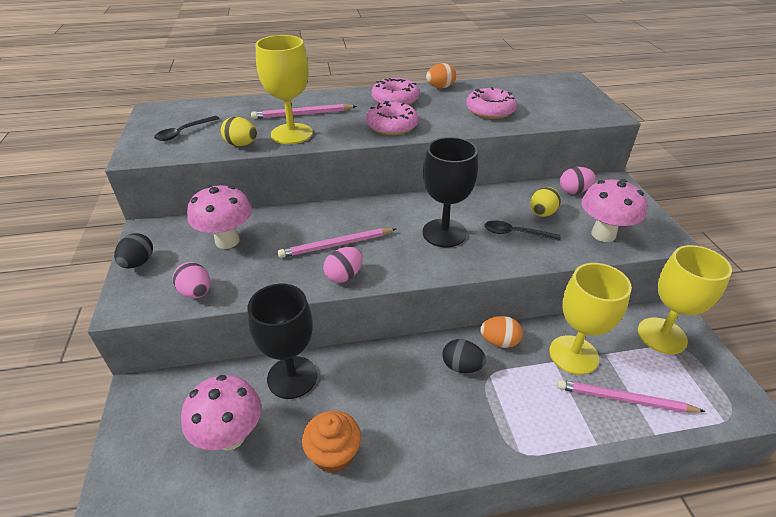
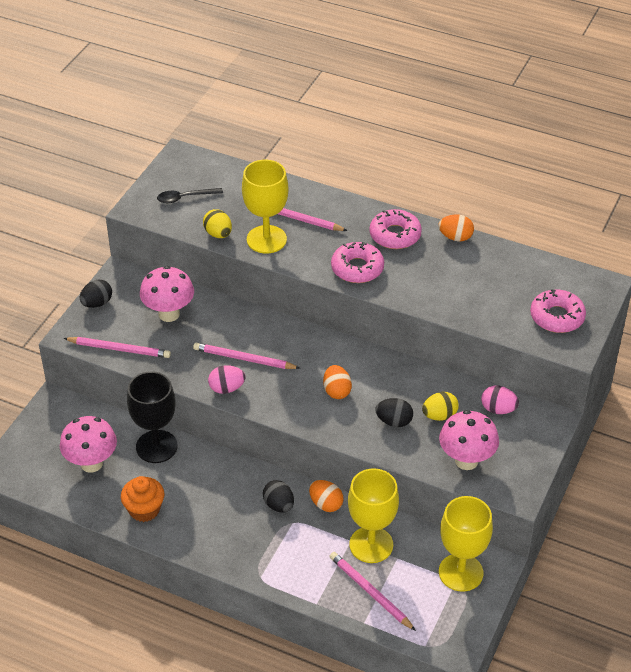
camera: 35 degrees right, 5 degrees up
(196, 292) = (119, 349): pink egg -> pink pencil
(444, 233) = (336, 391): black goblet -> orange egg
(490, 110) = (466, 290): pink donut -> pink donut (557, 317)
(515, 233) = (394, 421): black spoon -> black egg

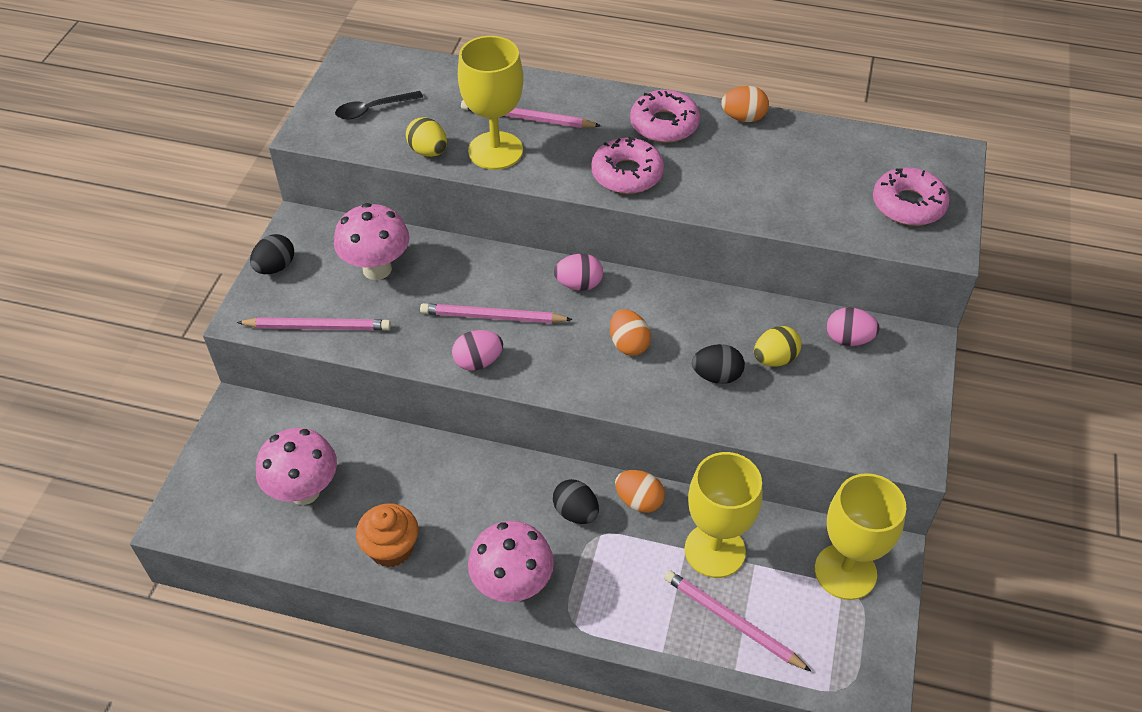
camera: 10 degrees left, 5 degrees up
(156, 446) = (390, 453): black goblet -> none
(312, 344) = (579, 284): none -> pink egg
(466, 461) = (829, 417): pink mushroom -> pink mushroom (512, 586)

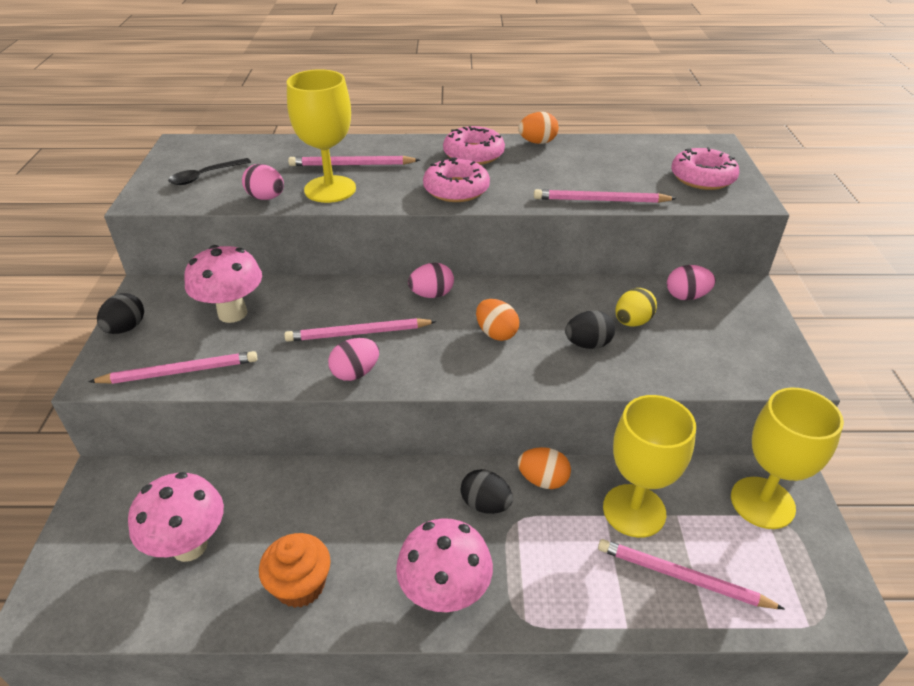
camera: 15 degrees left, 10 degrees down
(428, 151) = (266, 198): yellow egg -> pink egg
(776, 218) = (600, 200): none -> pink pencil

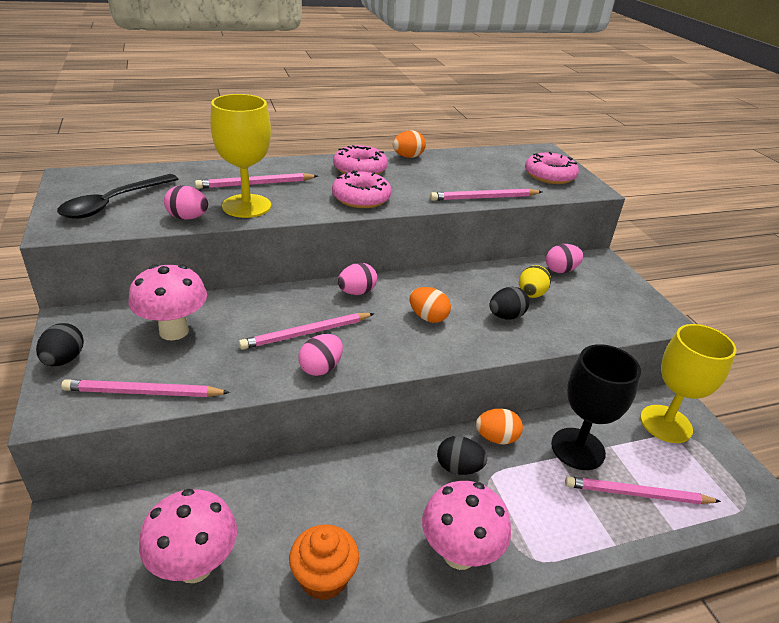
camera: 20 degrees left, 5 degrees down
(180, 371) = (143, 393): pink pencil -> pink pencil turned 150 degrees counterclockwise
(205, 176) = (114, 203): black spoon -> black spoon, size x1.57
(634, 510) = (578, 449): yellow goblet -> black goblet

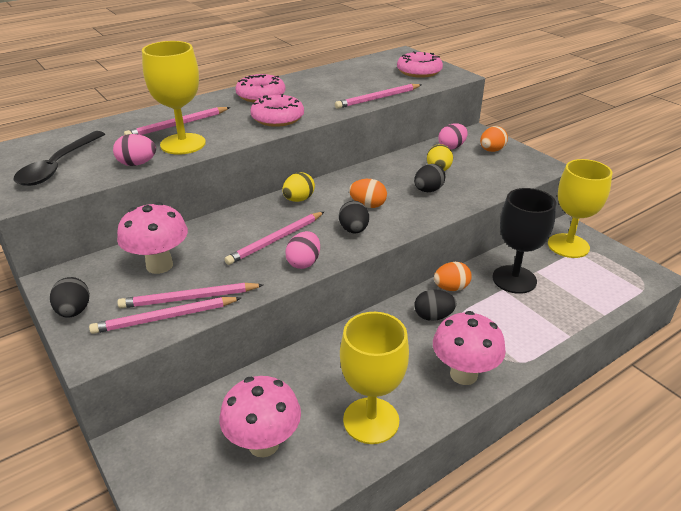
camera: 15 degrees left, 0 degrees up
(324, 577) = (371, 420): orange cupcake -> yellow goblet
(357, 292) = (298, 199): pink egg -> yellow egg
(396, 343) = (354, 230): none -> black egg
(408, 157) = (295, 78): orange egg -> orange egg (491, 150)
(637, 494) = (570, 299): pink pencil -> pink pencil (189, 298)

